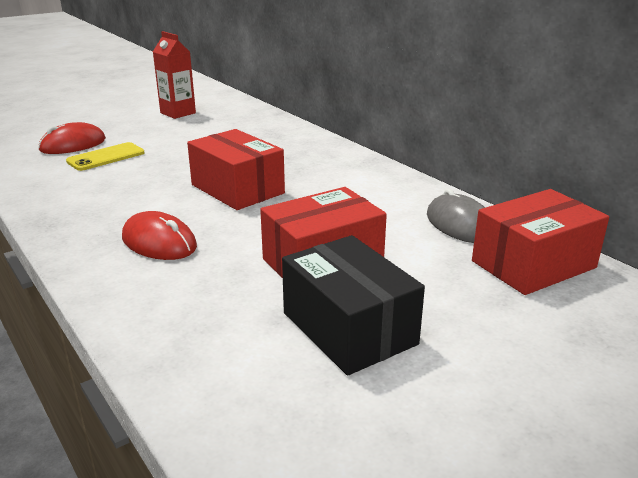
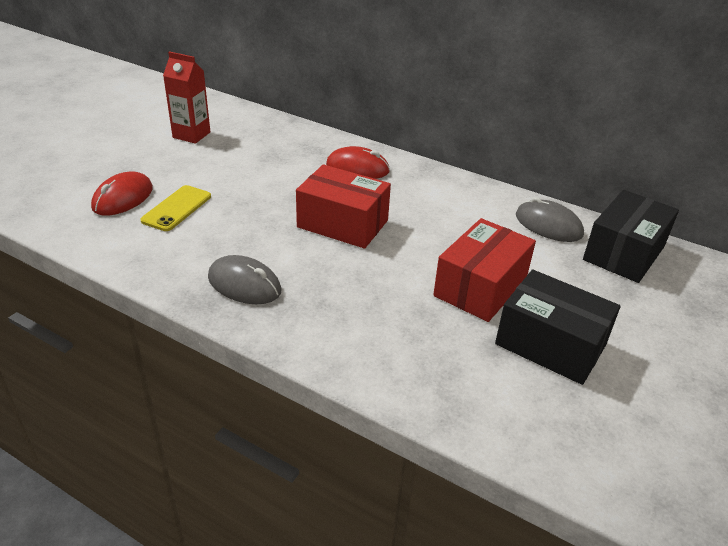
camera: 25 degrees left, 10 degrees up
(96, 216) = (244, 284): none -> grey mouse
(159, 242) = (332, 299): red mouse -> red mouse (357, 168)
(533, 264) = (624, 253): red box -> black box

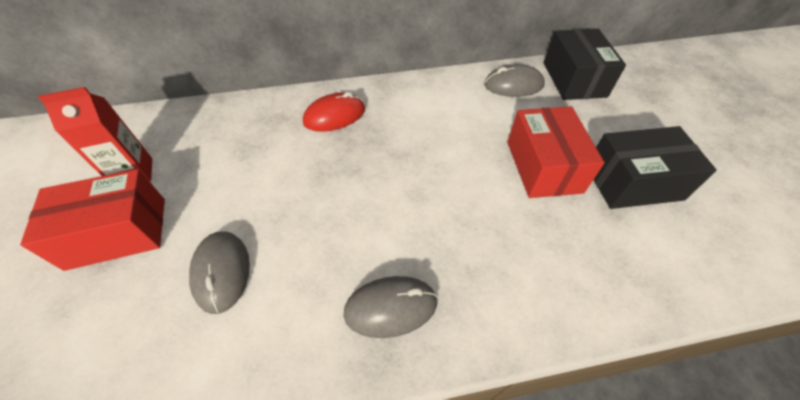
camera: 40 degrees left, 15 degrees up
(123, 198) = (143, 304): red mouse -> none
(177, 208) = (222, 272): yellow phone -> grey mouse
(342, 224) = (389, 178): red box -> red box (117, 233)

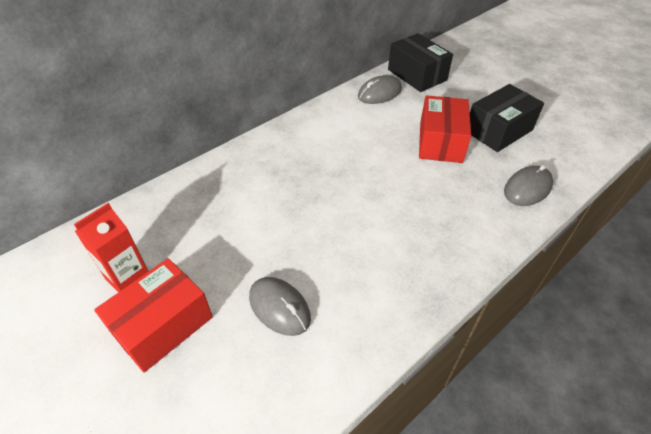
camera: 30 degrees left, 5 degrees down
(334, 116) = (264, 164): red mouse -> none
(390, 307) = (415, 269): grey mouse -> grey mouse (527, 188)
(543, 166) = (440, 142): red box -> red box turned 45 degrees clockwise

